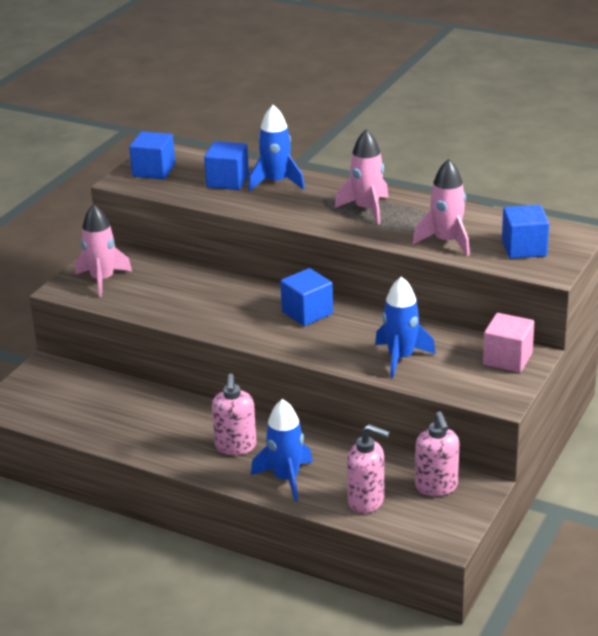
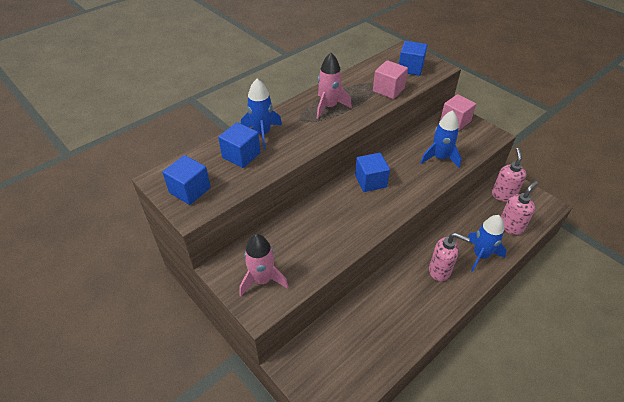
camera: 70 degrees left, 15 degrees up
(436, 487) = (503, 195): pink soap dispenser -> pink soap dispenser turned 90 degrees counterclockwise
(446, 241) = (388, 90): pink rocket -> pink cube

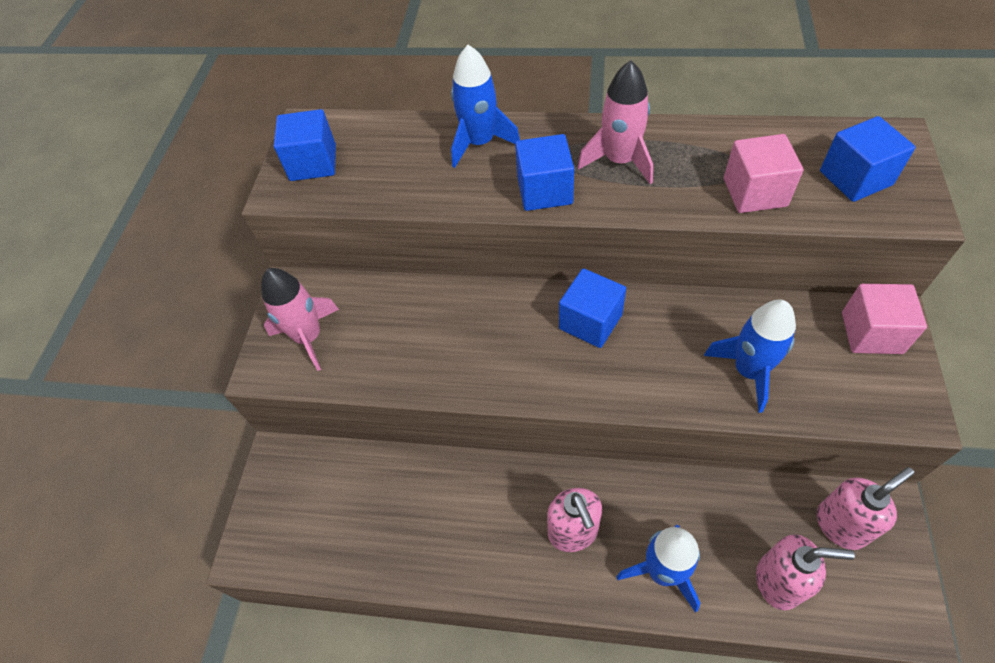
camera: 55 degrees right, 10 degrees up
(241, 155) = (417, 157): blue cube -> blue cube (544, 191)

